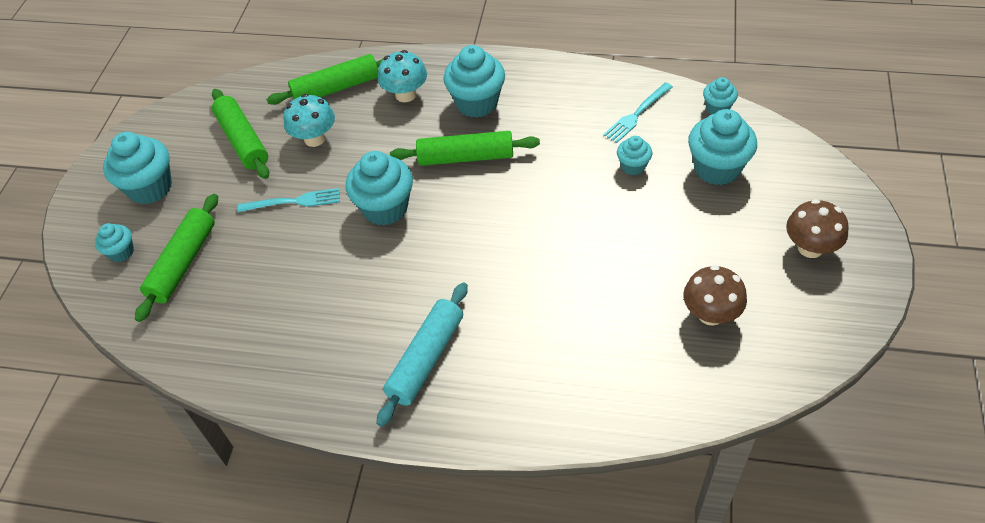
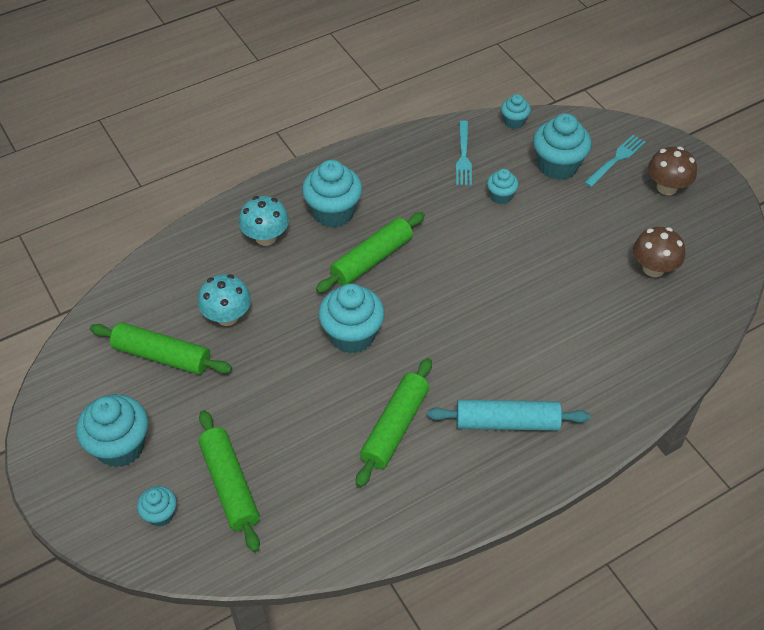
camera: 45 degrees left, 0 degrees up
(294, 201) = (270, 376): turquoise fork -> turquoise fork (616, 159)
(336, 88) = (197, 265): green rolling pin -> green rolling pin (395, 427)
(426, 359) = (507, 422): turquoise rolling pin -> turquoise rolling pin turned 75 degrees counterclockwise

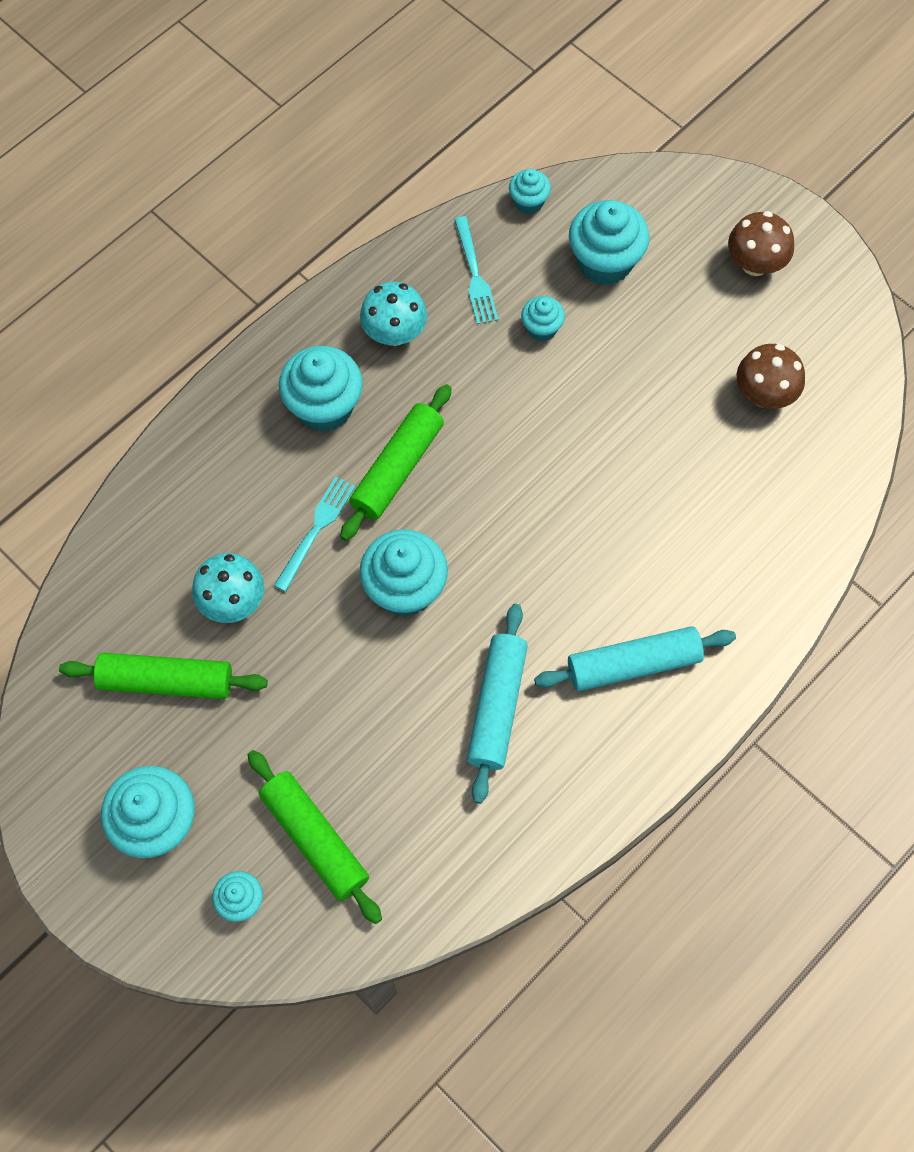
camera: 15 degrees left, 15 degrees up
(266, 237) = (245, 468): turquoise mushroom -> turquoise mushroom (394, 333)
(395, 427) = (497, 706): green rolling pin -> turquoise rolling pin
(616, 159) = (679, 233): turquoise fork -> turquoise fork (316, 529)

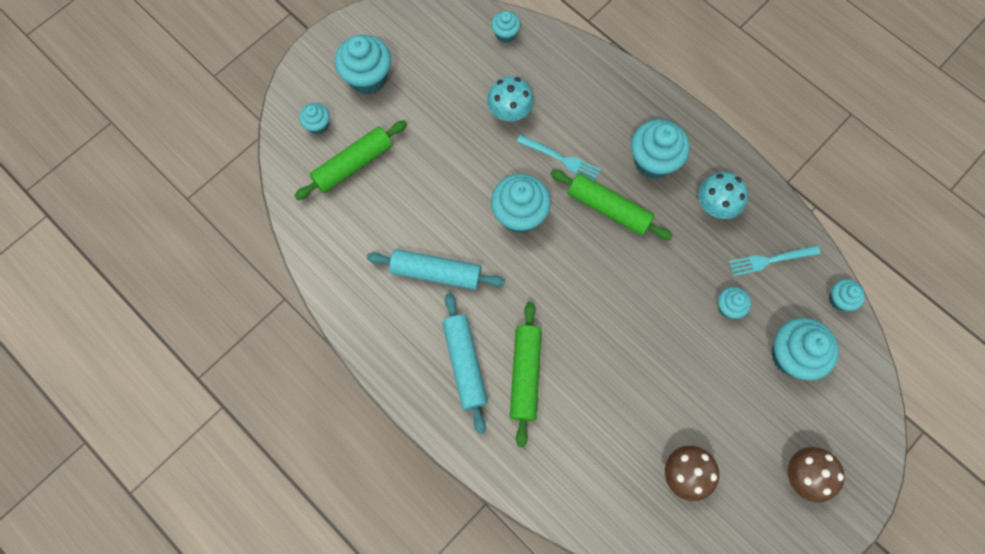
camera: 90 degrees right, 5 degrees up
(93, 607) = (505, 34): none -> turquoise cupcake
(166, 681) = (456, 77): green rolling pin -> green rolling pin (525, 375)

